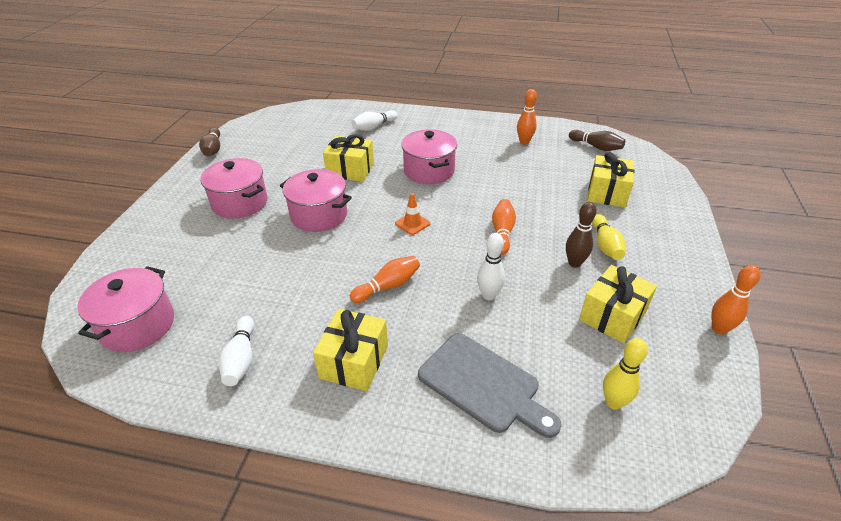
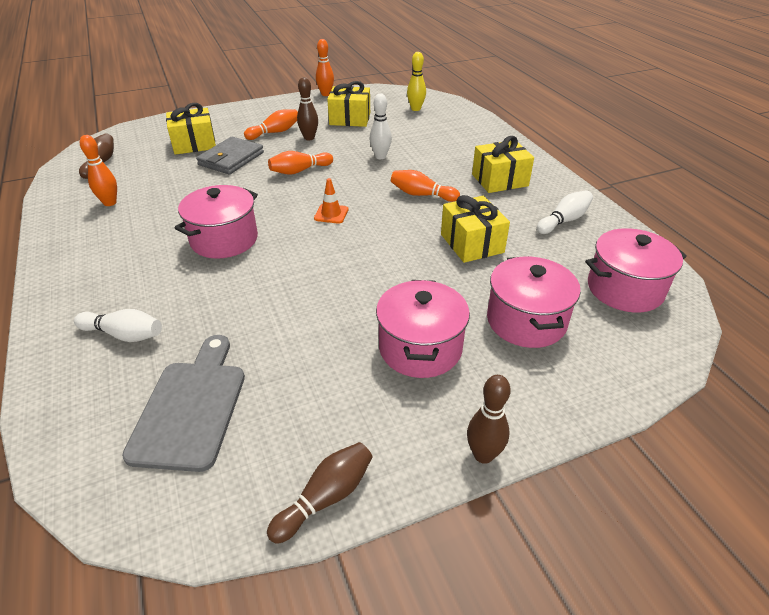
camera: 125 degrees left, 0 degrees up
(163, 191) = (483, 455): none -> brown bowling pin
(319, 215) = (376, 273): pink pot -> pink pot (526, 321)
(350, 170) = (267, 296): yellow gift -> yellow gift (472, 243)
(483, 385) = (454, 139): grey cutting board -> grey cutting board (191, 407)
(558, 204) = (231, 159): none -> grey wallet
(605, 245) = (275, 132): yellow bowling pin -> orange bowling pin

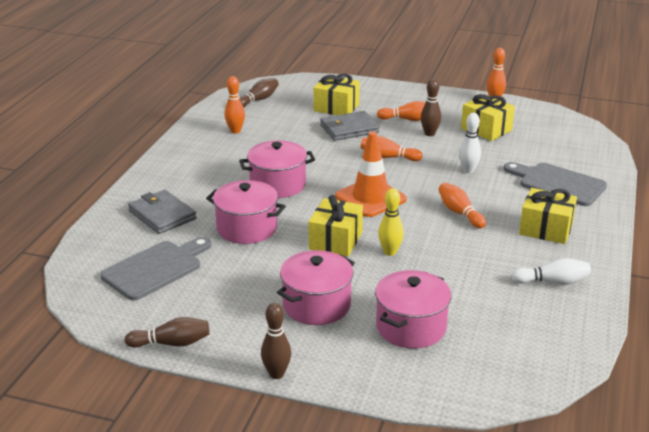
camera: 40 degrees right, 10 degrees down
(124, 334) = (162, 215): white bowling pin -> grey wallet
(331, 214) = (370, 198): orange traffic cone -> orange traffic cone, size x2.05
(415, 109) = (561, 141): yellow bowling pin -> yellow bowling pin (390, 252)
(458, 141) = (558, 183): none -> grey cutting board
(472, 243) = (447, 263): yellow gift -> yellow gift (335, 241)
(625, 289) = (522, 347): pink pot -> pink pot (247, 228)

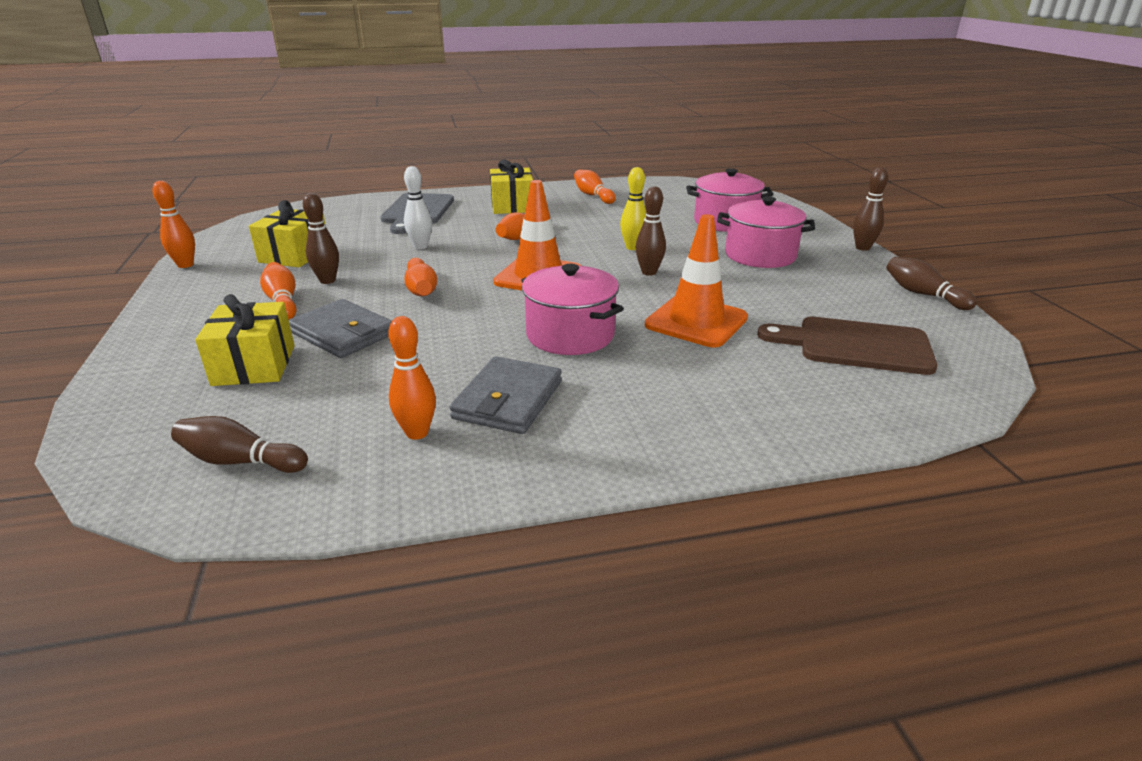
camera: 120 degrees left, 0 degrees up
(156, 269) = (855, 345): grey cutting board -> brown cutting board
(162, 215) = (756, 390): grey wallet -> grey wallet (508, 400)
(247, 228) = (696, 321): pink pot -> orange traffic cone
(335, 241) = (649, 272): yellow gift -> brown bowling pin
(552, 282) = (593, 195): white bowling pin -> orange bowling pin

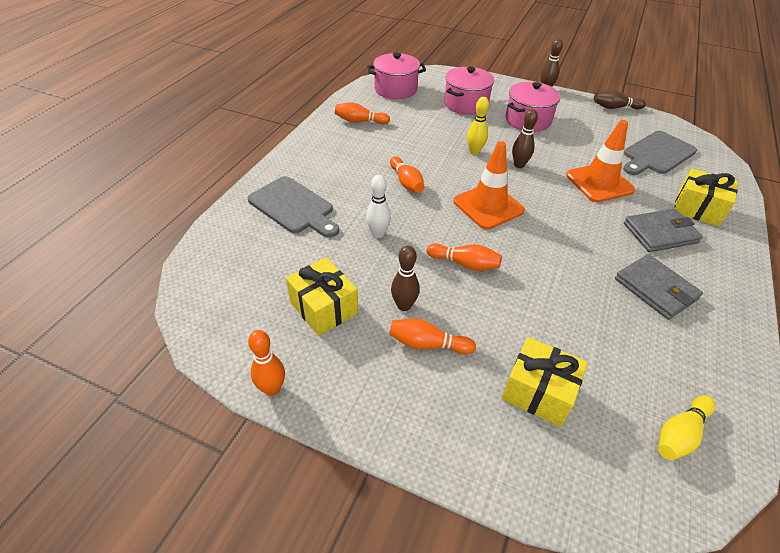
camera: 55 degrees left, 15 degrees up
(240, 461) = (680, 434): brown bowling pin -> yellow bowling pin
(343, 333) = (514, 328): grey wallet -> grey wallet (660, 233)
(417, 433) = (678, 340): orange bowling pin -> none
(512, 206) = (338, 160): yellow gift -> yellow gift (697, 209)
(570, 335) = (586, 232): pink pot -> pink pot (395, 89)
(855, 345) = (657, 154): brown cutting board -> grey cutting board

